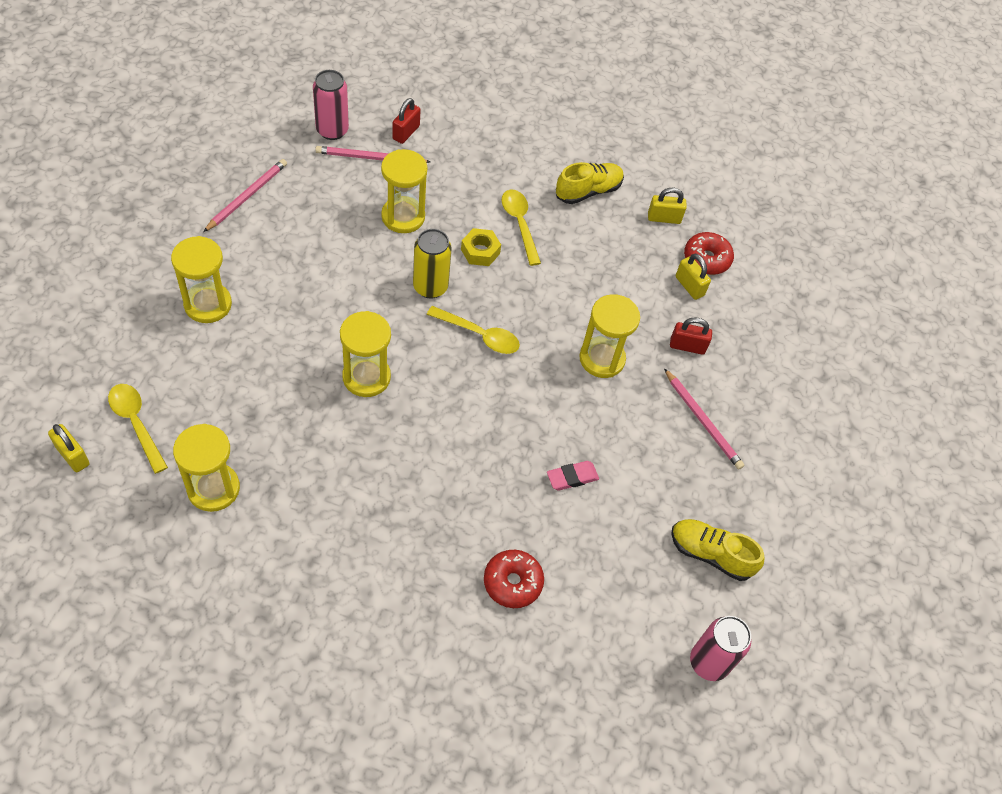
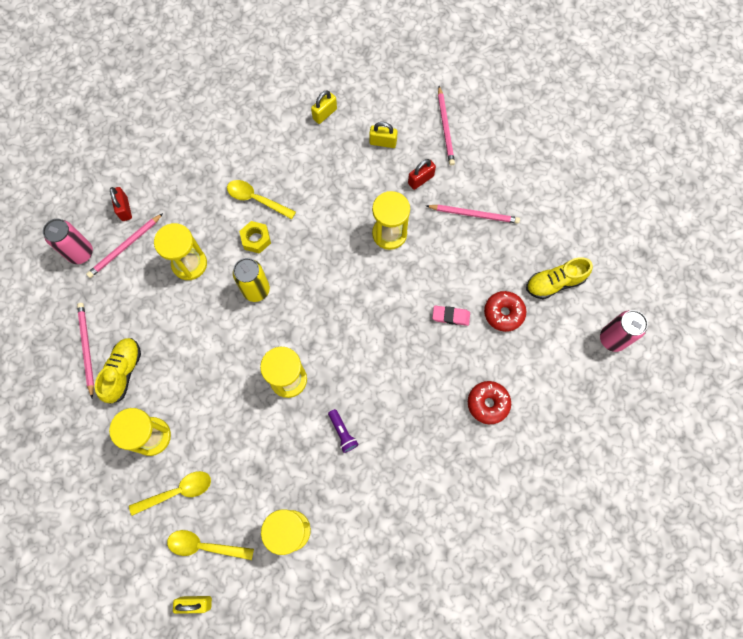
camera: 40 degrees left, 15 degrees up
(355, 464) = (342, 433): none -> purple flashlight
(479, 335) = (315, 289): yellow spoon -> yellow spoon (177, 492)
(572, 477) = (451, 316): pink eraser -> pink eraser turned 75 degrees clockwise
(588, 191) = (267, 139): yellow shoe -> yellow shoe (123, 372)
(706, 259) = (373, 116): red donut -> red donut (503, 313)
(765, 329) = (445, 127): none -> pink pencil

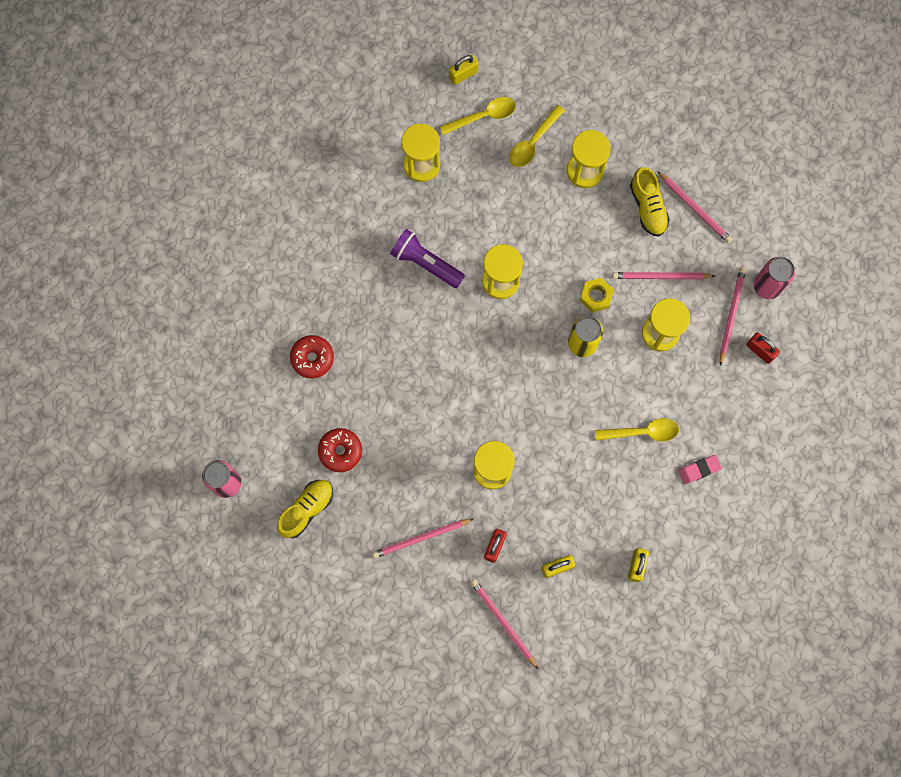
camera: 150 degrees right, 5 degrees up
(156, 308) = (661, 276): none -> pink pencil
(256, 239) = (615, 392): yellow nut -> yellow nut (596, 296)
(342, 433) = (425, 263): purple flashlight -> purple flashlight, size x1.77
(451, 316) = (388, 420): pink eraser -> pink eraser (699, 469)

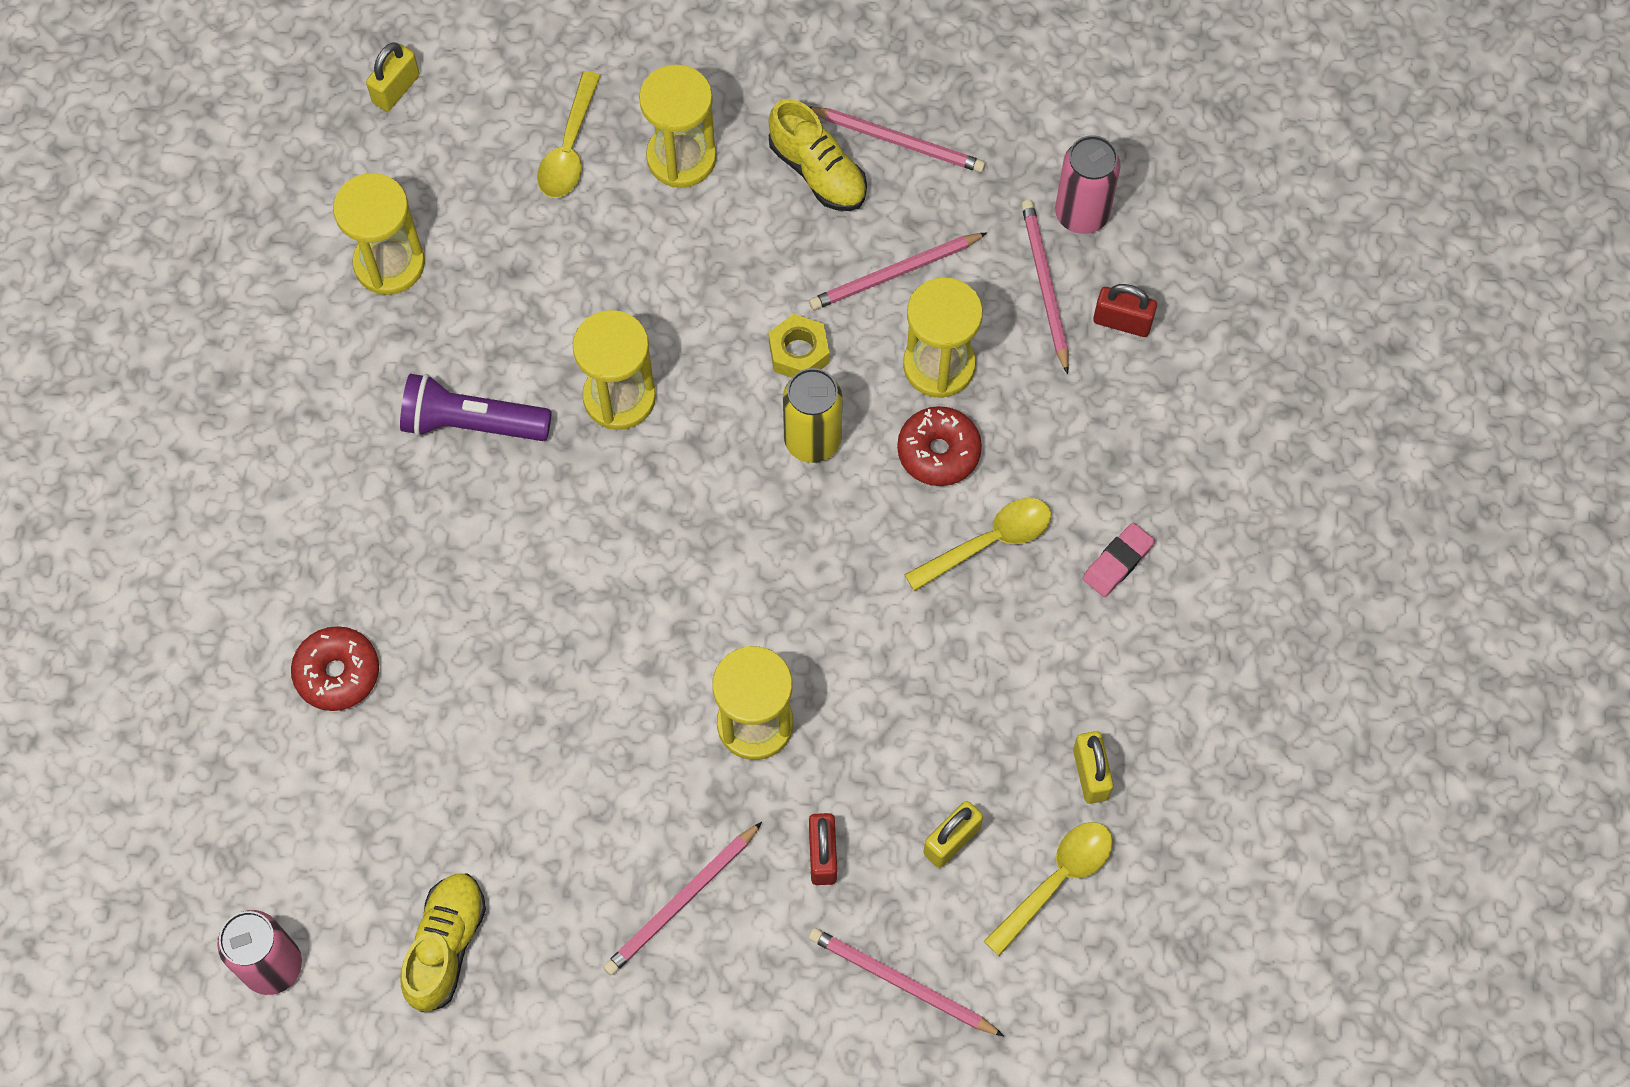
camera: 25 degrees left, 10 degrees down
(340, 451) = (462, 813): red donut -> red donut (938, 452)
(483, 116) = (462, 142): yellow spoon -> yellow spoon (1056, 881)

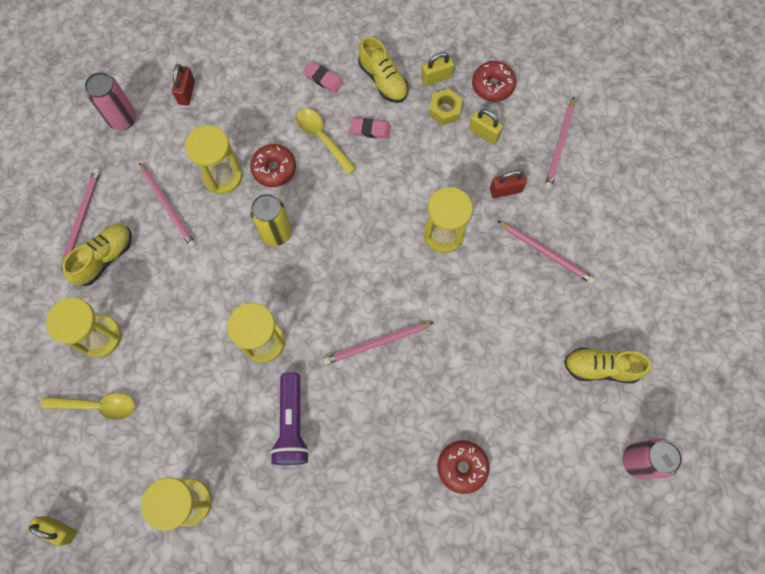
camera: 100 degrees left, 5 degrees up
(799, 353) = (223, 249): yellow nut -> yellow nut (445, 110)
(992, 630) = (370, 130): none -> pink eraser
(1044, 285) = (168, 131): pink pencil -> pink pencil (376, 343)
(1056, 881) = (492, 86): yellow spoon -> red donut
(1099, 672) = (383, 80): none -> yellow shoe

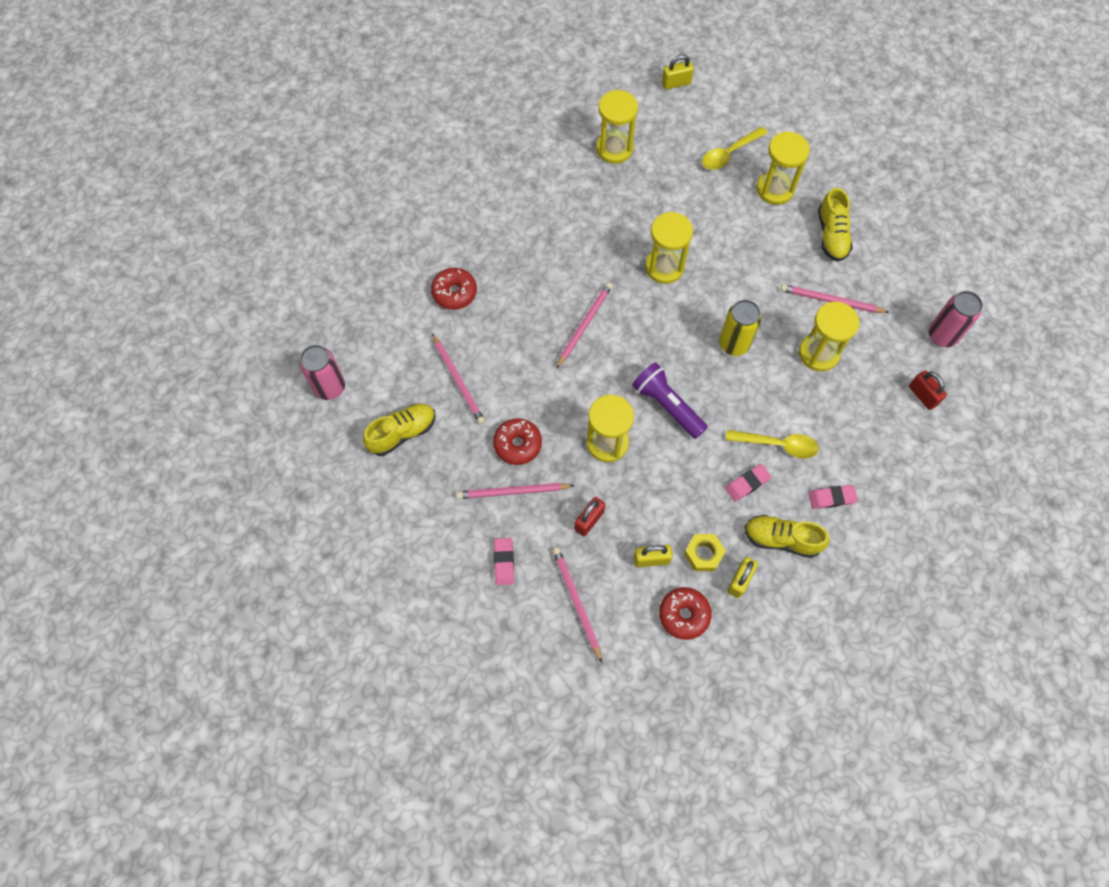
camera: 140 degrees right, 5 degrees down
(82, 217) = (880, 247): pink pencil -> pink pencil (458, 380)
(274, 169) = (787, 389): red donut -> red donut (517, 444)
(292, 424) = (593, 234): purple flashlight -> purple flashlight (667, 405)
(591, 208) = (504, 562): none -> pink eraser

